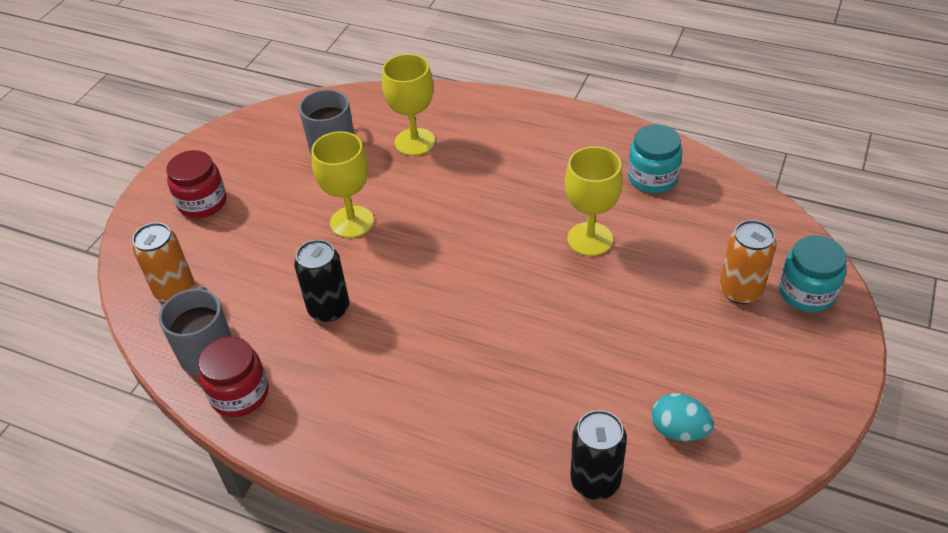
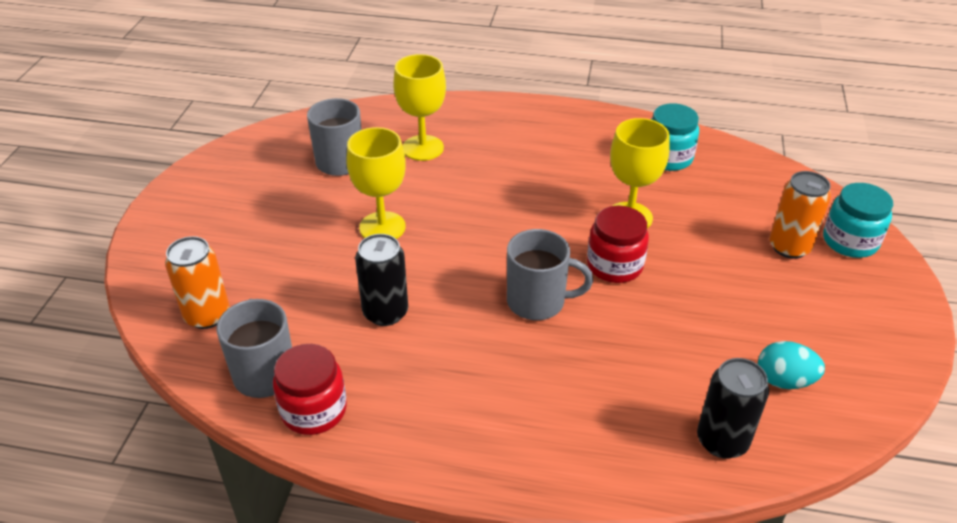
camera: 15 degrees left, 5 degrees down
(202, 203) = (212, 226): red jar -> red jar (614, 265)
(471, 317) = (538, 302): none -> grey mug

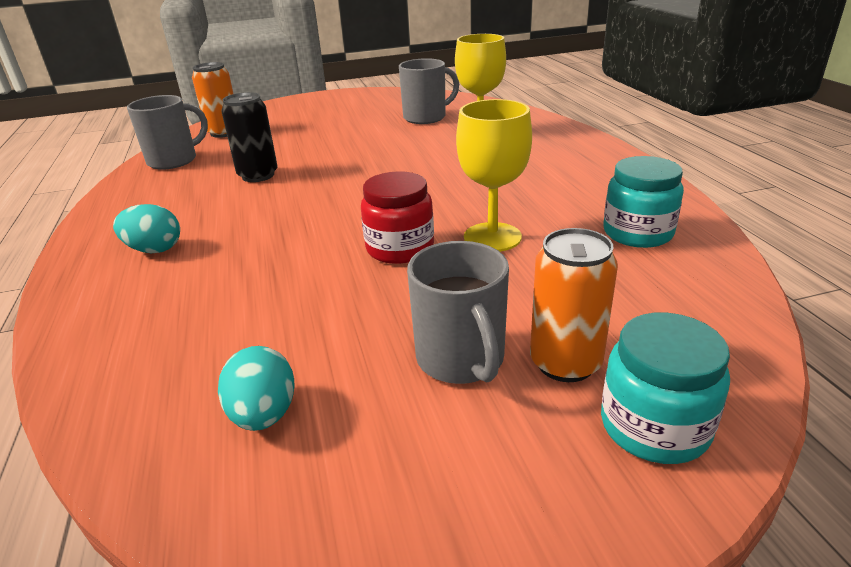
camera: 65 degrees right, 10 degrees down
(314, 410) = (140, 183): red jar -> none
(382, 227) = (360, 148): yellow goblet -> none
(509, 413) = (154, 250): none -> turquoise egg
(538, 302) = (312, 226): grey mug -> grey mug (461, 360)
(722, 441) = (136, 383): black can -> none

